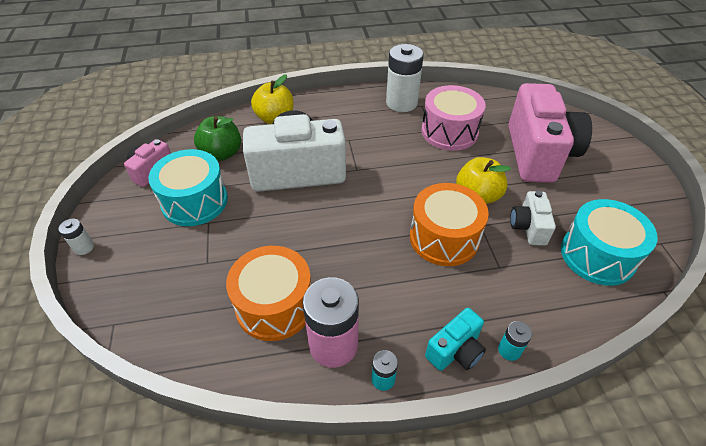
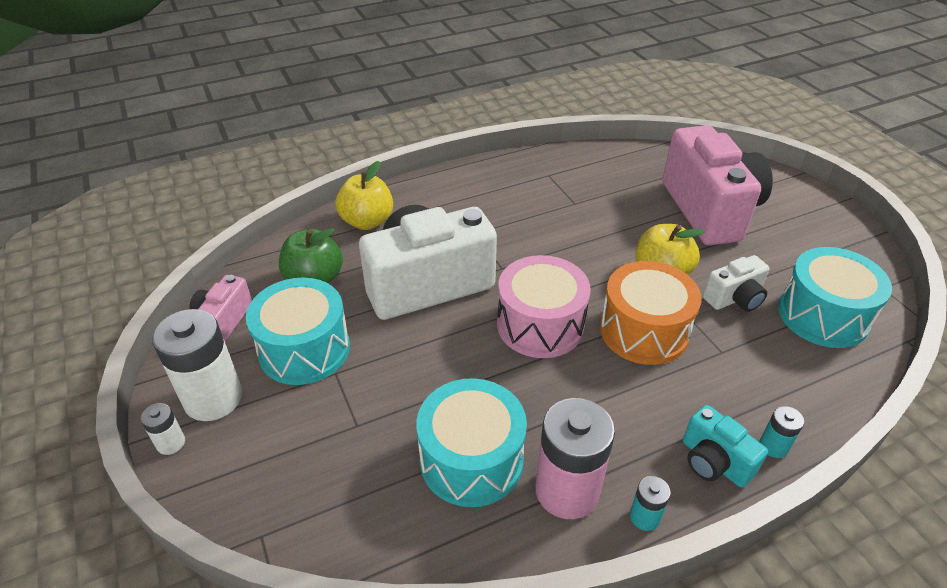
camera: 15 degrees left, 5 degrees down
(274, 305) = (471, 459): orange drum -> turquoise drum
(401, 103) = (522, 175): white battery -> white battery (213, 398)
(449, 132) = (595, 201): pink drum -> pink drum (540, 325)
(455, 351) = (714, 462): turquoise camera -> turquoise camera turned 105 degrees clockwise
(528, 227) = (734, 298): white camera -> white camera turned 105 degrees counterclockwise

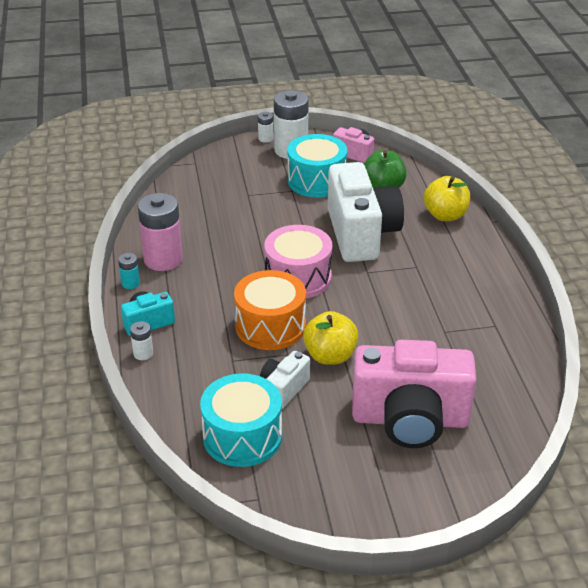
camera: 105 degrees right, 5 degrees down
(471, 459) = (202, 230): turquoise drum -> none
(734, 298) = (283, 389): white camera -> white camera turned 45 degrees clockwise
(773, 446) = (143, 353): turquoise battery -> white battery

